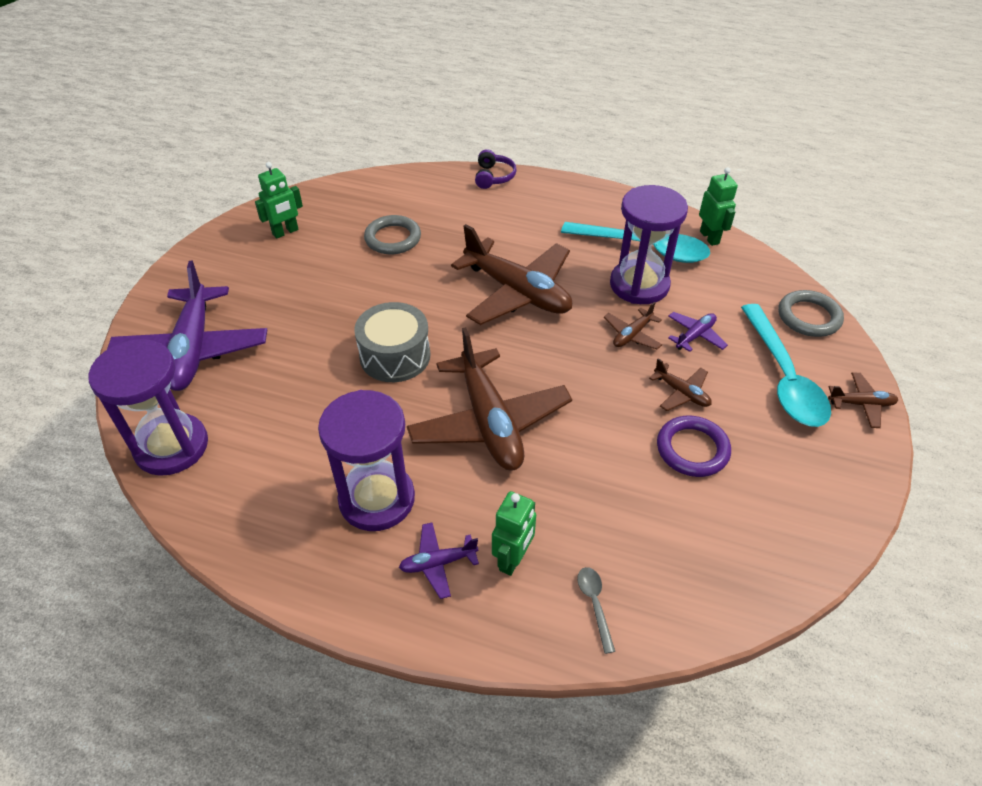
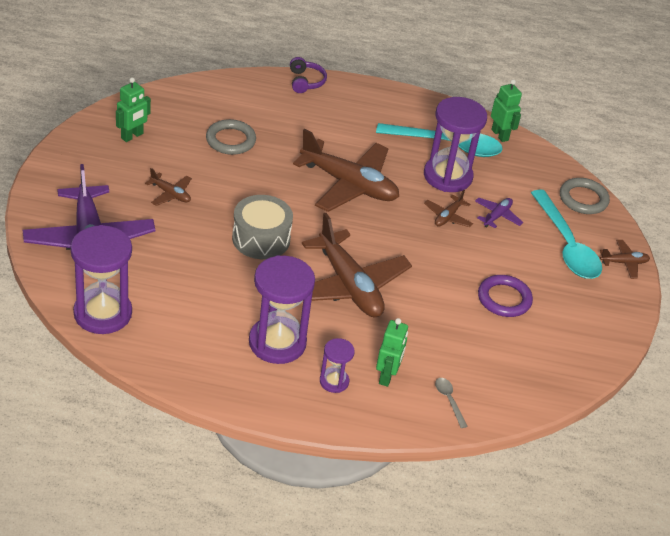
camera: 15 degrees left, 5 degrees down
(438, 563) = (334, 381): purple plane -> purple hourglass
(681, 393) = (491, 259): brown plane -> brown plane (170, 194)

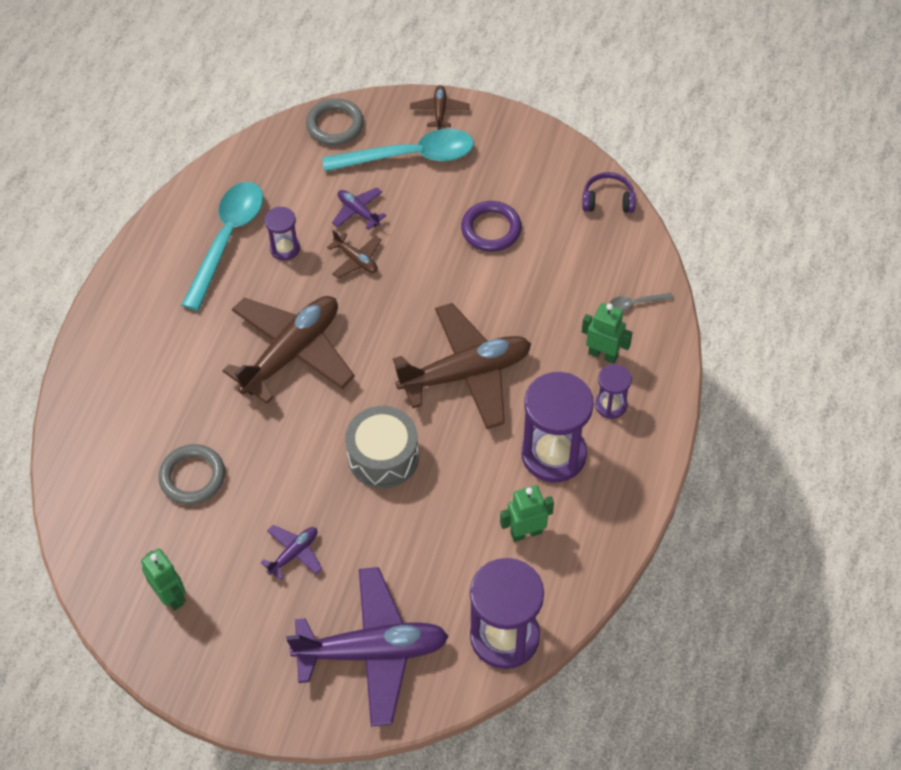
camera: 75 degrees left, 15 degrees up
(170, 194) = (294, 553): brown plane -> purple plane
(305, 81) = (78, 378): purple headphones -> purple headphones (608, 200)
(447, 176) = (285, 248): purple hourglass -> purple hourglass, size x0.50
(500, 135) = (213, 182): green robot -> green robot (526, 532)

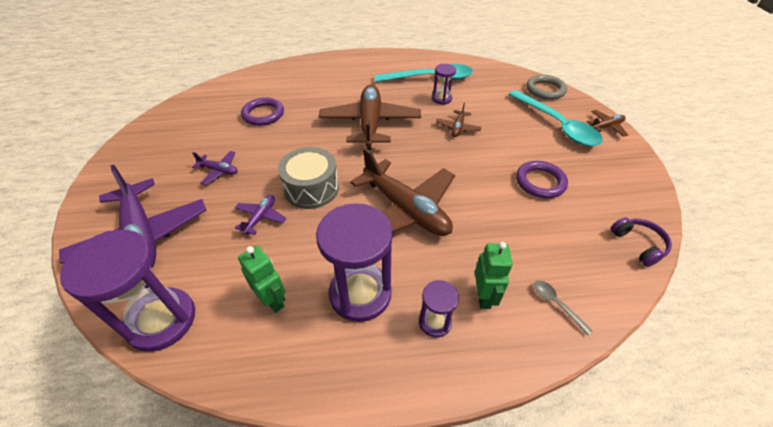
camera: 65 degrees right, 10 degrees down
(171, 596) = (178, 131): green robot -> none
(192, 477) = (263, 114): grey ring -> purple ring
(292, 353) = (370, 123): brown plane -> brown plane turned 105 degrees counterclockwise
(358, 212) = (493, 117): purple plane -> purple plane (260, 217)

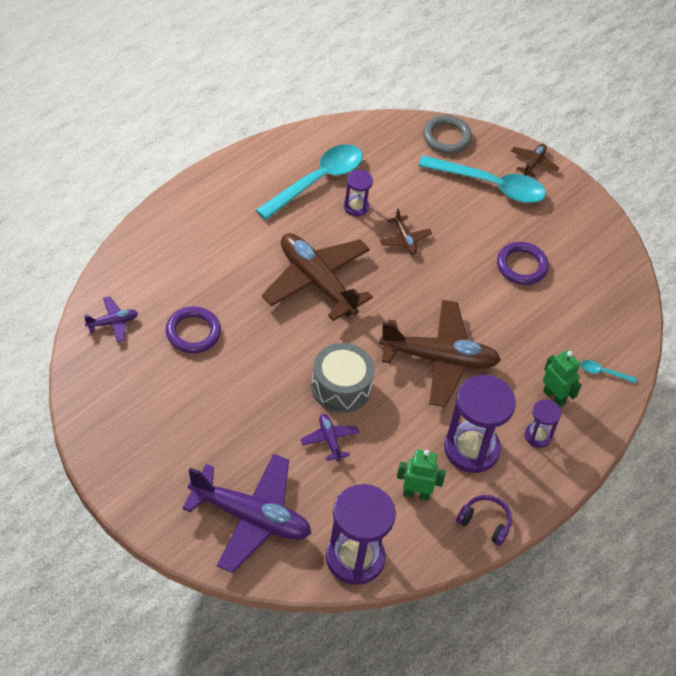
camera: 45 degrees left, 5 degrees up
(219, 171) = (234, 421): purple plane -> purple plane (112, 323)
(556, 304) = (603, 372): grey spoon -> turquoise spoon
(638, 244) = (627, 287): purple headphones -> purple headphones (485, 523)

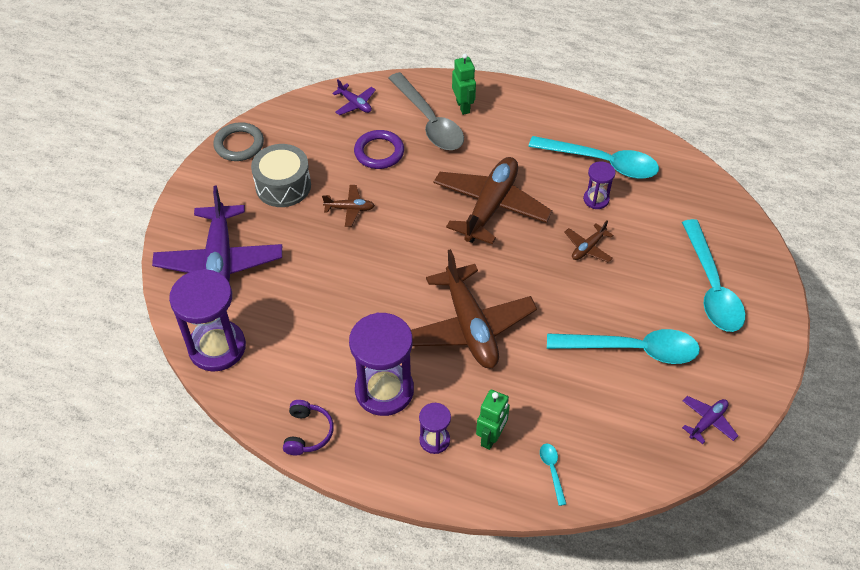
camera: 70 degrees right, 0 degrees up
(179, 276) = (429, 121): none -> grey spoon
(329, 440) = (328, 282): purple plane -> purple plane (707, 422)
(341, 387) = (389, 267): grey drum -> grey drum (283, 186)
(416, 493) = (309, 366): green robot -> green robot (463, 106)
(446, 137) = (739, 231): grey ring -> grey ring (239, 144)
(521, 266) = (632, 349): purple ring -> turquoise spoon
(533, 163) = (772, 311): brown plane -> brown plane (349, 209)

